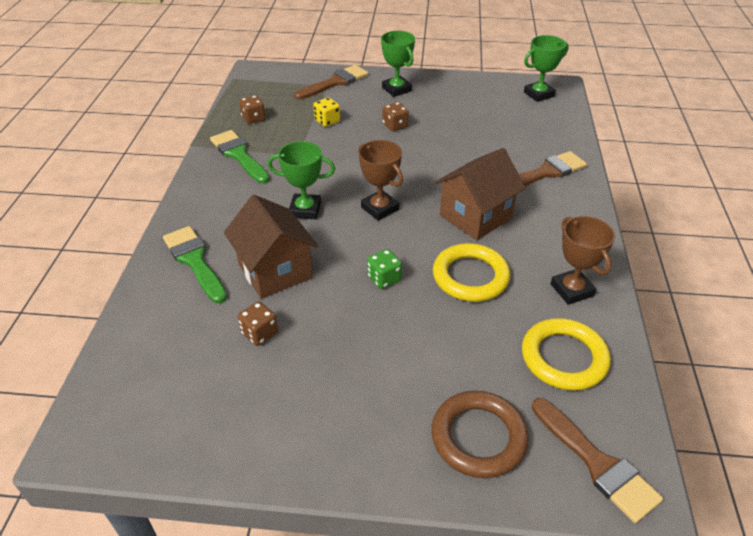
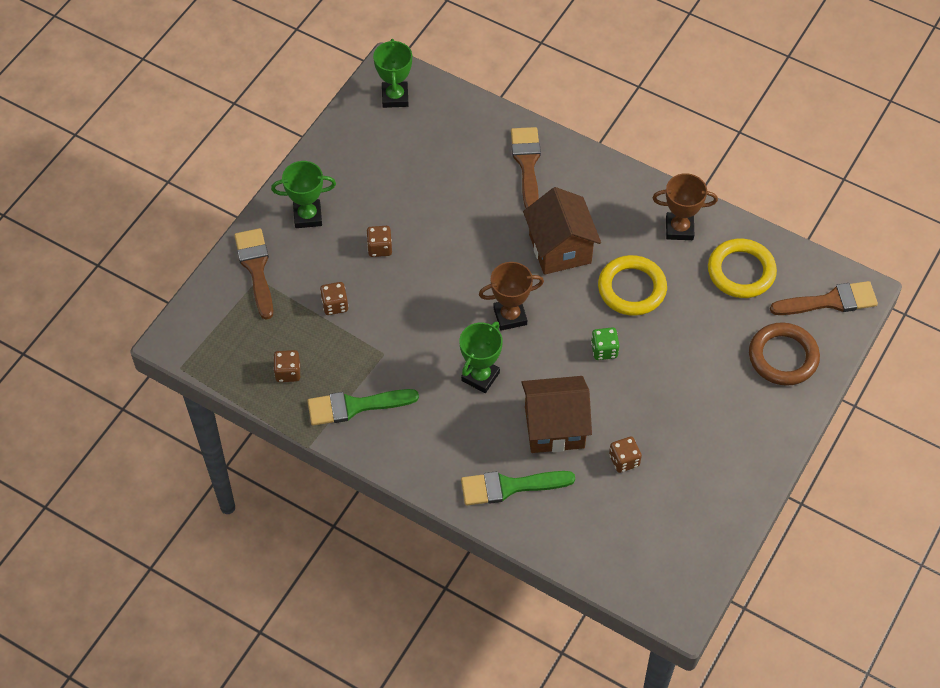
camera: 65 degrees left, 15 degrees up
(327, 121) = (335, 305): yellow dice -> brown dice

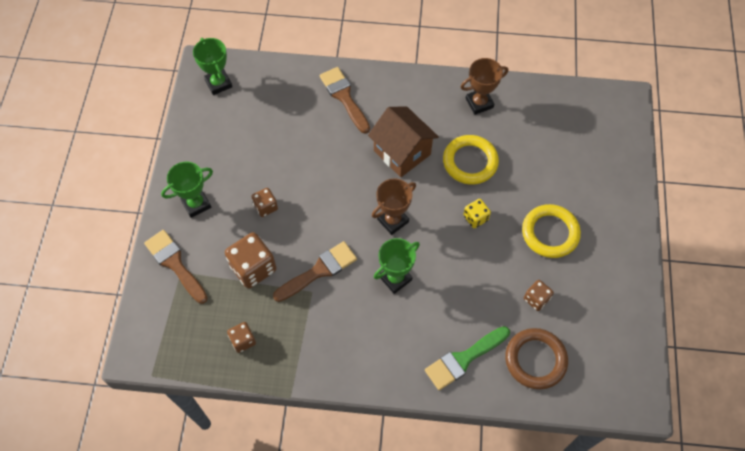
camera: 25 degrees left, 5 degrees up
(335, 305) = (253, 268): brown dice -> brown dice, size x1.80
(355, 406) = (311, 346): green brush -> none
(480, 376) = (395, 278): green trophy -> green trophy turned 45 degrees clockwise
(554, 427) = (472, 295): brown house -> none
(604, 350) = (475, 218): green dice -> yellow dice
(741, 271) = (539, 117): yellow ring -> yellow ring (550, 233)
(783, 357) = (603, 169): brown ring -> brown ring (535, 360)
(830, 301) = (611, 115): brown brush -> brown brush (319, 271)

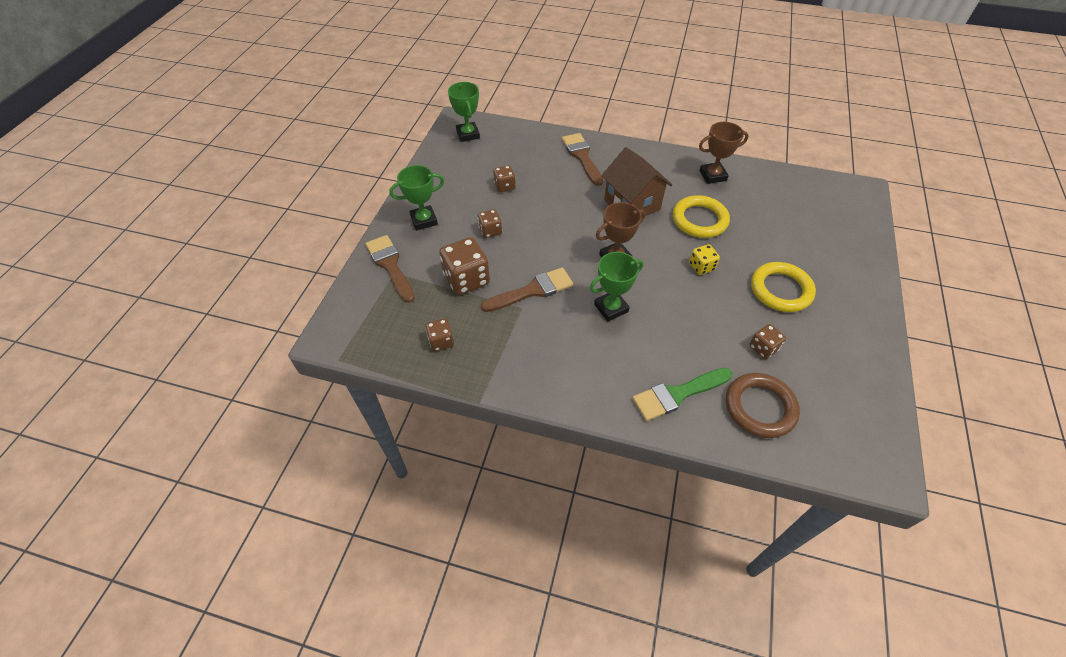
camera: 10 degrees right, 10 degrees down
(270, 148) = (504, 186): none -> brown dice

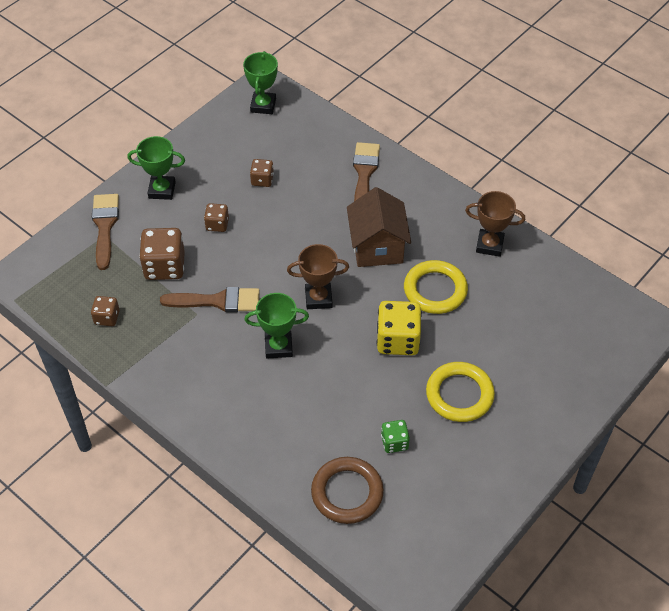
camera: 25 degrees right, 0 degrees up
(677, 394) = (281, 450): green brush -> none
(701, 267) = (398, 340): yellow dice -> yellow dice, size x1.80
(763, 348) = (394, 442): brown dice -> green dice

